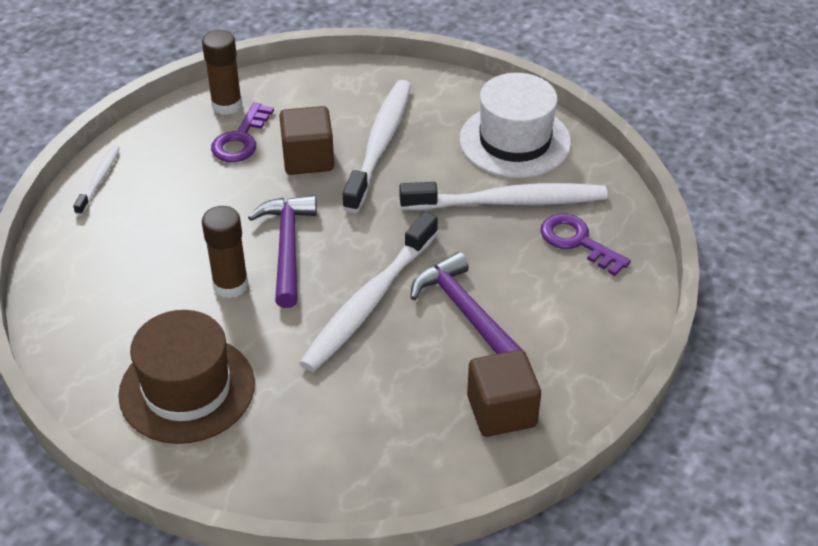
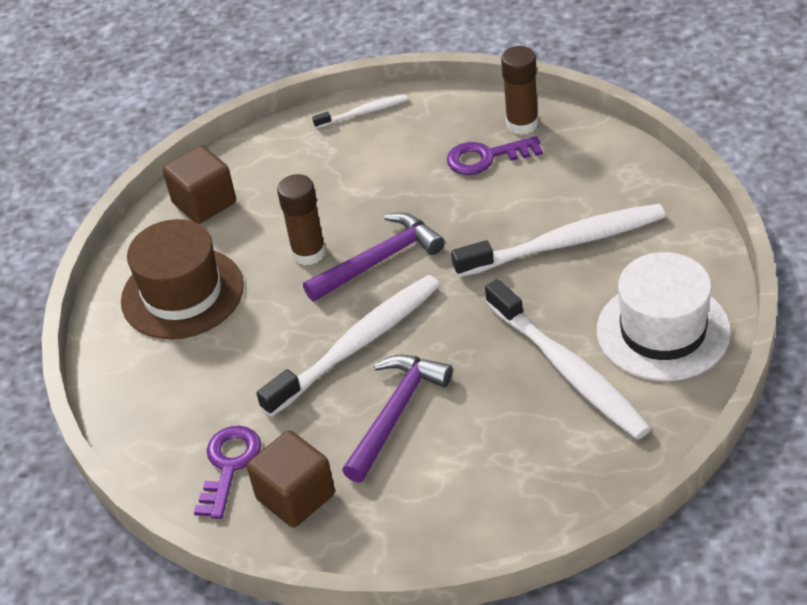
camera: 65 degrees right, 0 degrees up
(308, 159) = (501, 210): brown cube -> brown cube (204, 203)
(369, 302) = (357, 345): white toothbrush -> white toothbrush turned 135 degrees clockwise
(577, 242) = (557, 447): purple key -> purple key (229, 465)

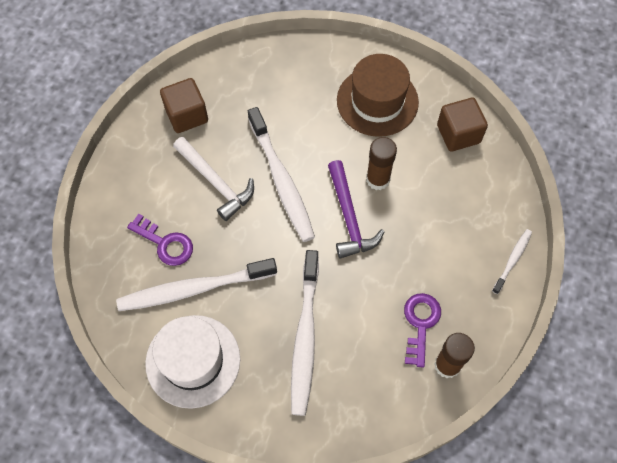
camera: 105 degrees right, 20 degrees up
(229, 465) = (227, 90): purple key -> purple key (165, 243)
(363, 112) = (512, 260): white toothbrush -> white toothbrush turned 150 degrees counterclockwise
(395, 414) = (215, 182): purple hammer -> white hammer

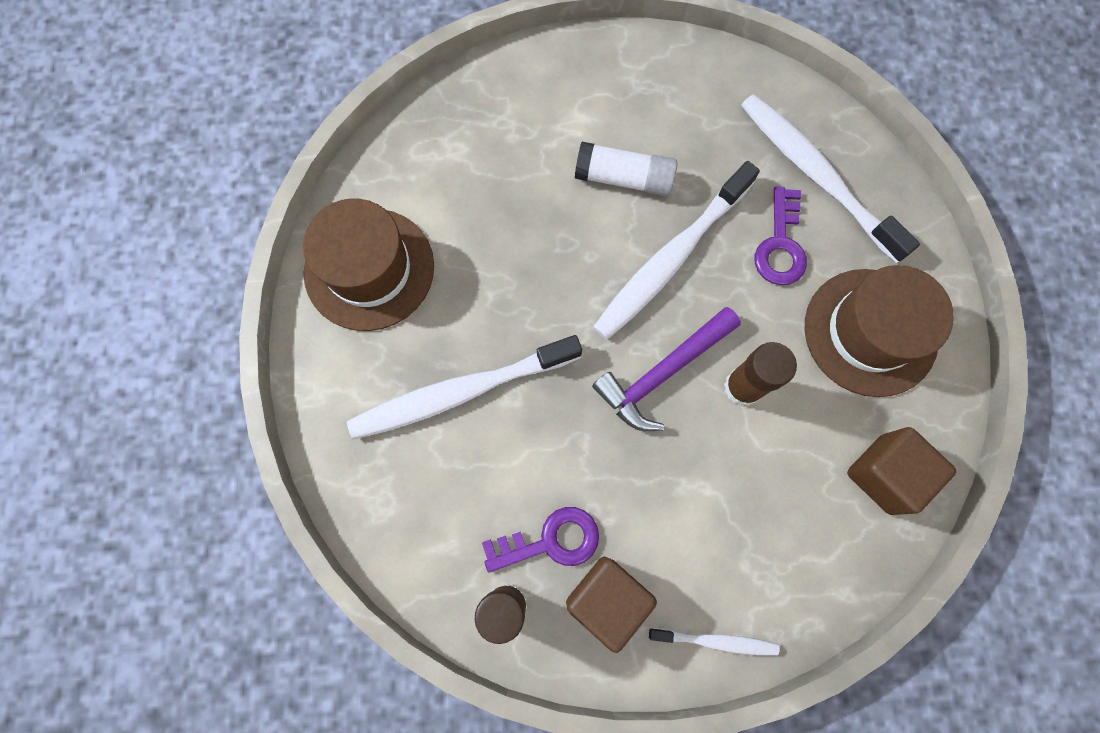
camera: 65 degrees right, 10 degrees up
(165, 243) = (508, 161): purple key -> purple key (780, 245)
(187, 115) = (702, 96): brown cube -> brown cube (607, 599)
(193, 361) = (369, 269): white hat -> brown hat
(194, 289) = (463, 224): white toothbrush -> white toothbrush (816, 176)
(215, 182) = (624, 178): white hammer -> white glue stick

